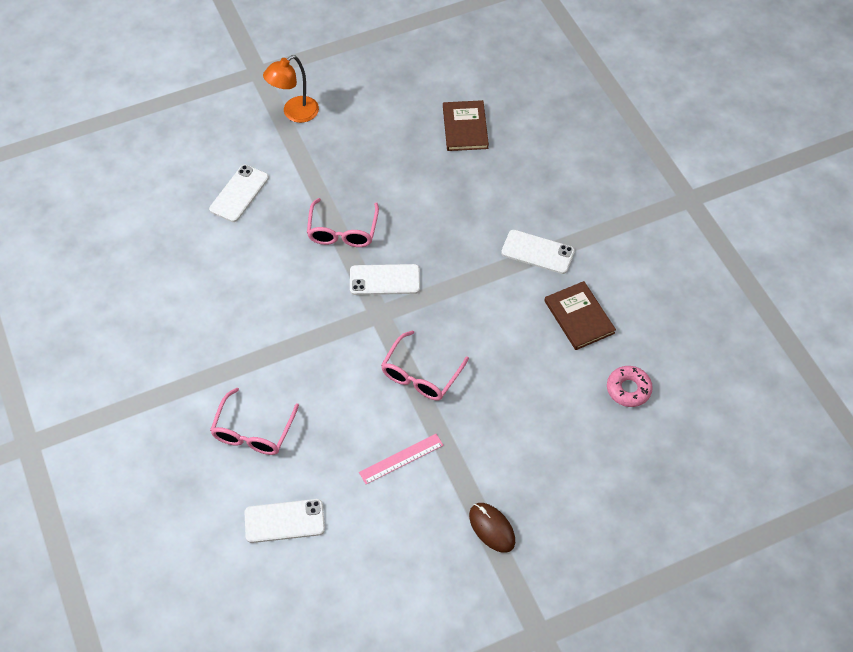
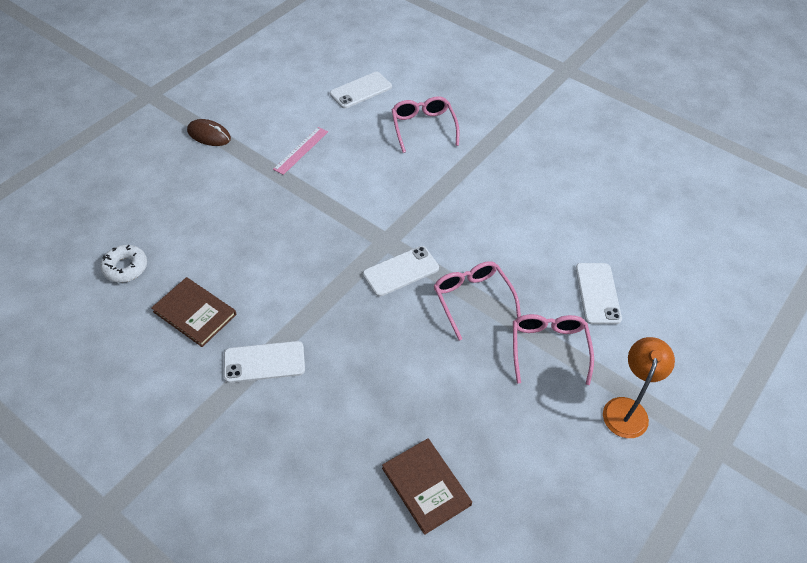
camera: 150 degrees right, 5 degrees down
(421, 375) = (319, 209): pink glasses -> pink glasses (548, 348)
(628, 389) = (125, 267): pink donut -> white donut

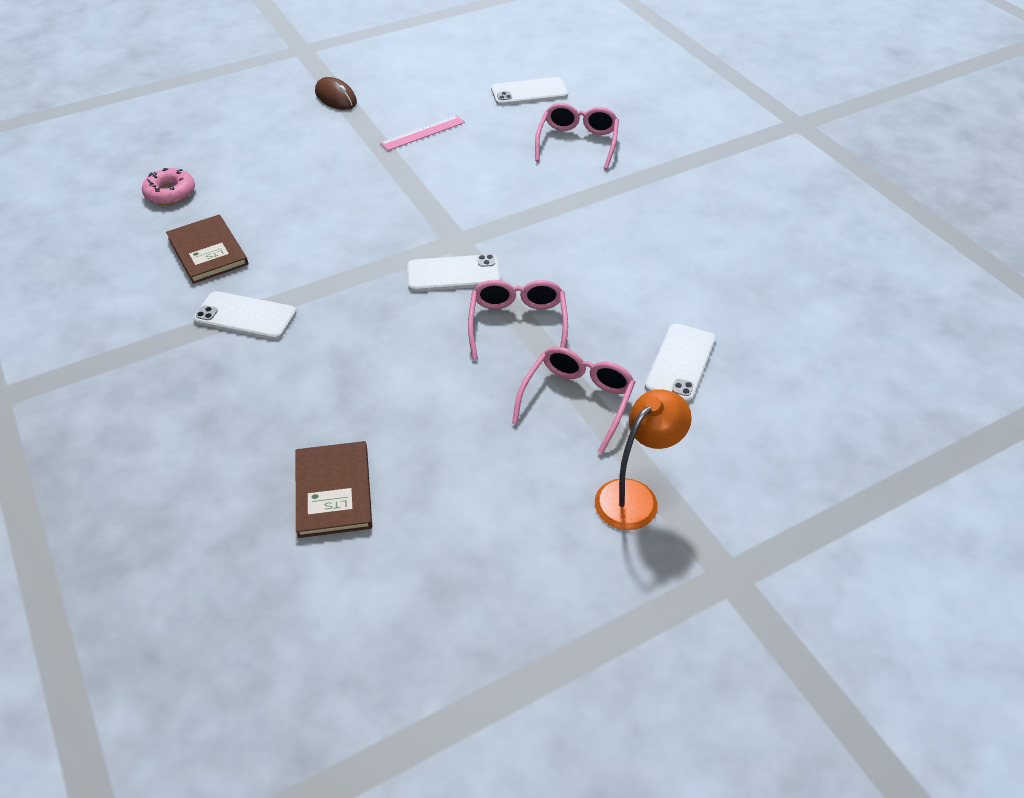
camera: 25 degrees right, 5 degrees down
(125, 267) = (170, 193): white donut -> pink donut

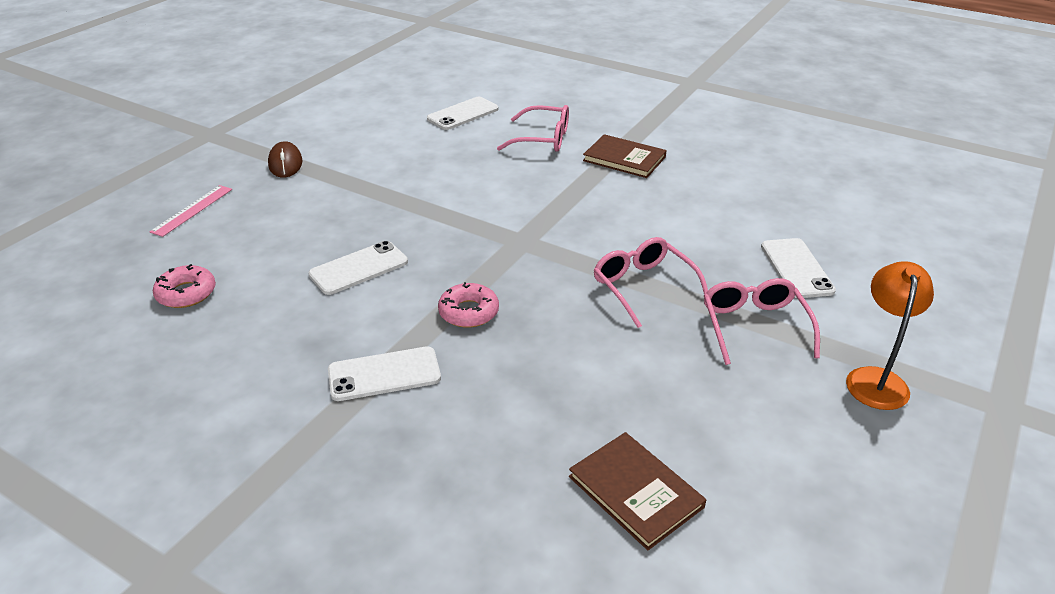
camera: 30 degrees left, 10 degrees down
(208, 251) = (283, 331): brown book -> brown book (624, 159)
(336, 97) = (285, 163): brown mouse -> brown mouse turned 60 degrees clockwise
(353, 289) = (469, 312): none -> pink donut
(423, 133) = (400, 168): pink ruler -> pink ruler (192, 210)
(453, 274) = (546, 268): white phone -> white phone (359, 268)
(577, 143) = (543, 139): pink glasses -> pink glasses turned 120 degrees clockwise

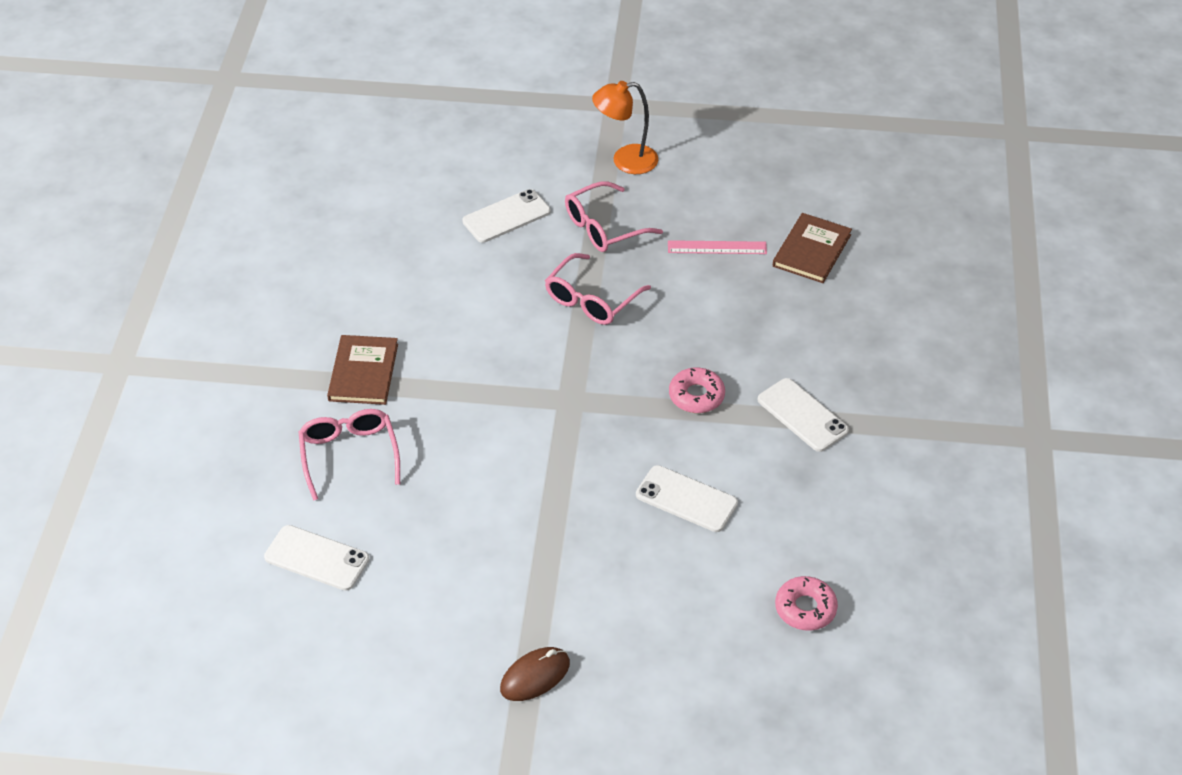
camera: 115 degrees left, 10 degrees up
(192, 210) = (680, 703): pink ruler -> pink ruler (717, 247)

